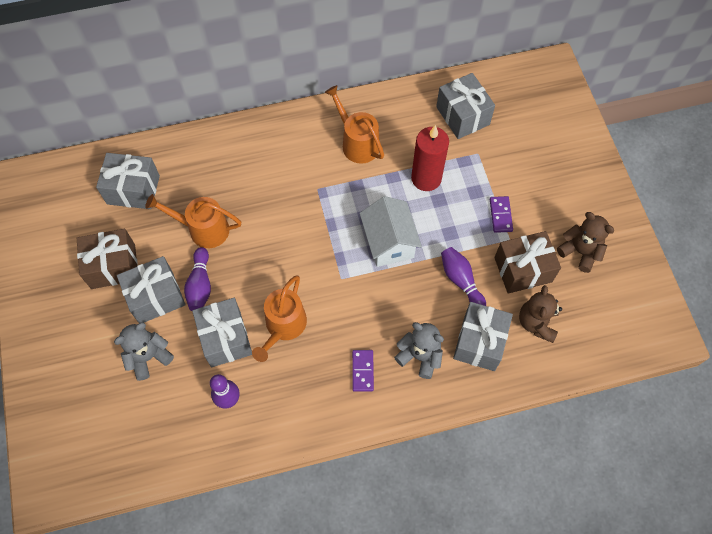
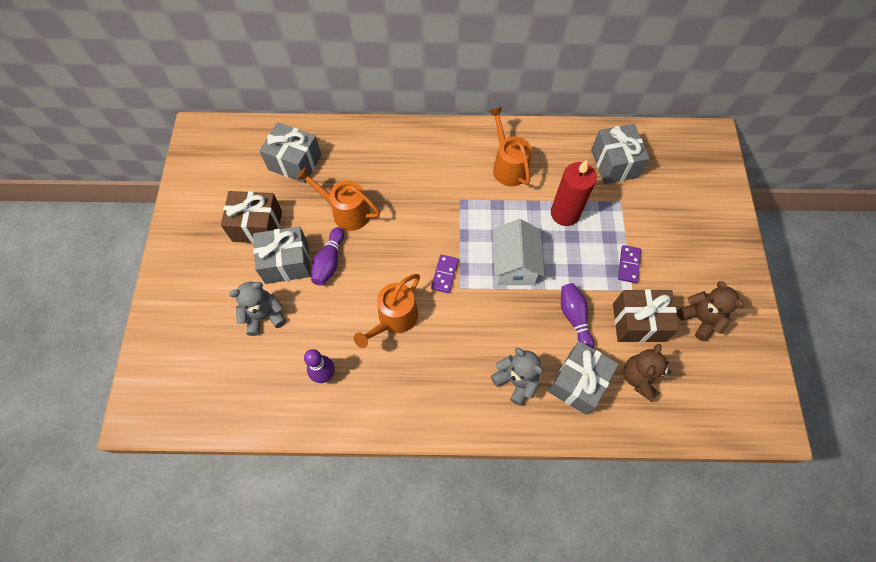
camera: 15 degrees right, 0 degrees up
(225, 338) = (338, 317): grey gift -> none
(363, 371) = (457, 381): purple domino -> purple domino (444, 274)

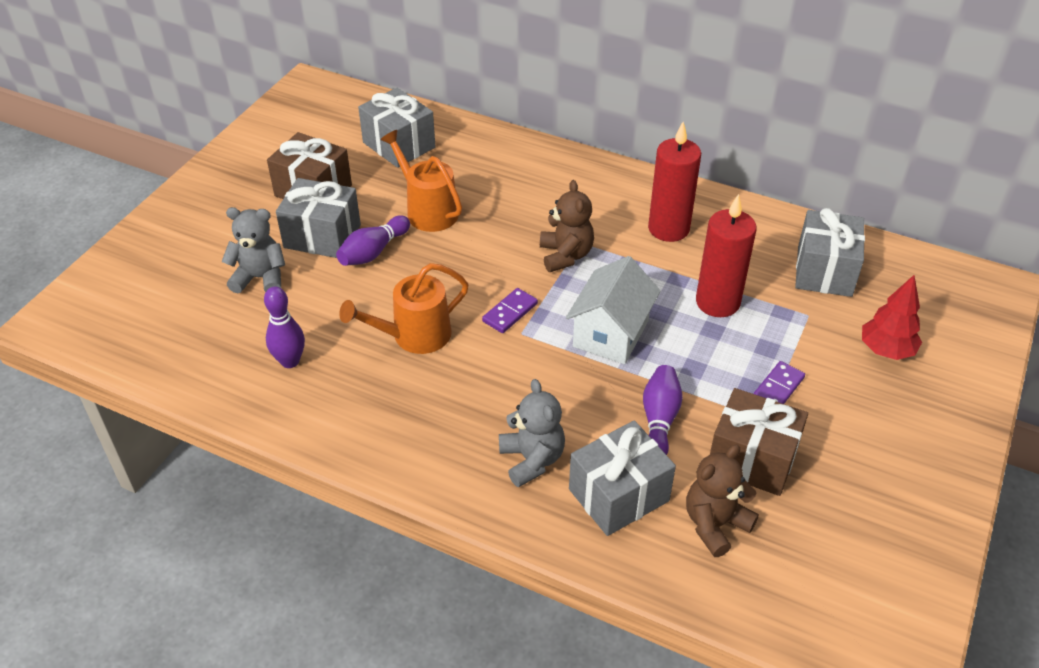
camera: 25 degrees right, 20 degrees down
(508, 166) = (668, 229): orange watering can -> red candle
(674, 210) = (886, 350): none -> red tree
(700, 319) = (852, 489): brown teddy bear -> brown teddy bear (565, 255)

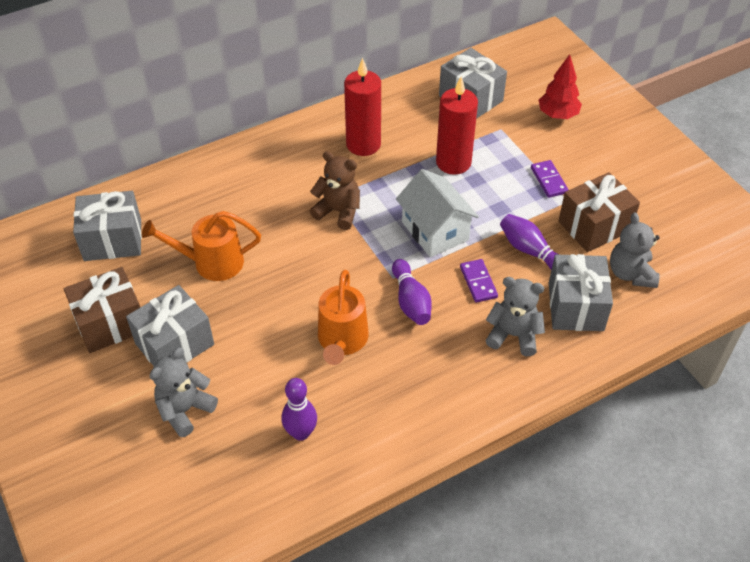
camera: 55 degrees left, 5 degrees up
(373, 252) = (226, 320): purple bowling pin -> purple bowling pin (411, 301)
(510, 312) = (367, 273): purple domino -> purple domino (478, 282)
(715, 524) = (631, 273): brown teddy bear -> grey teddy bear

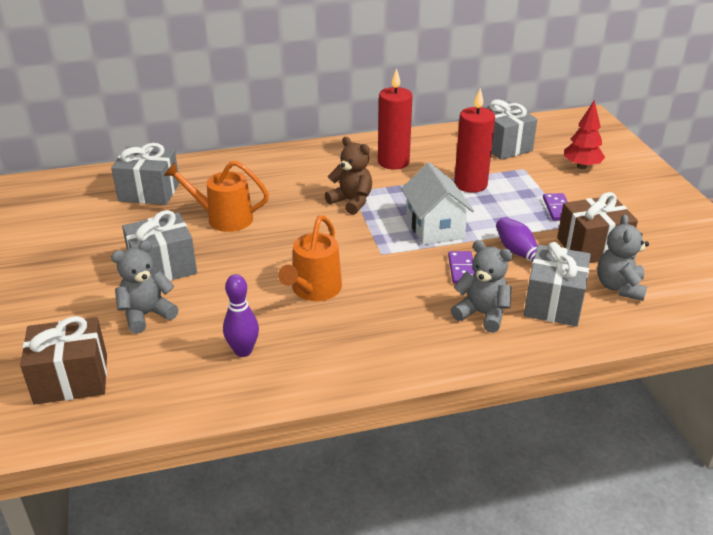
camera: 15 degrees right, 15 degrees down
(111, 323) = (117, 244): brown gift -> brown gift (71, 379)
(411, 301) = (391, 272): purple bowling pin -> none

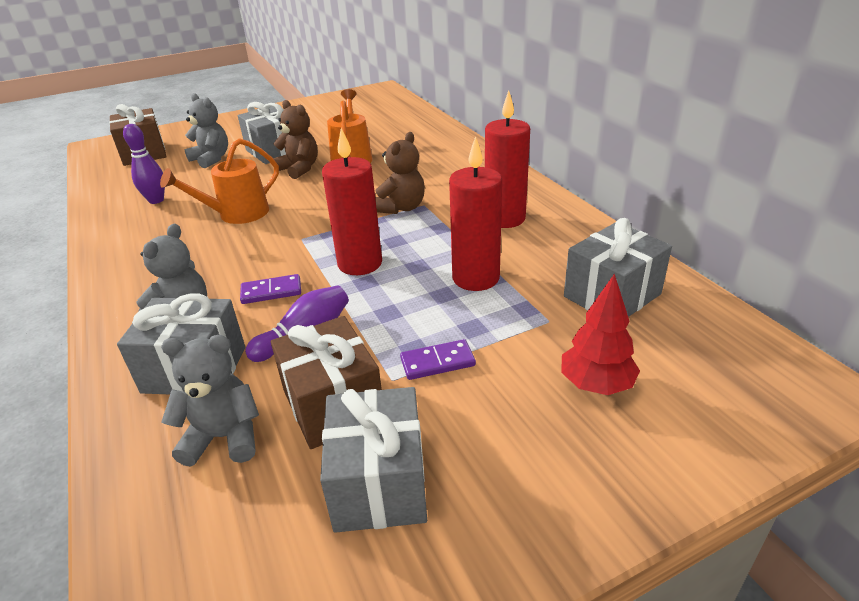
camera: 80 degrees right, 0 degrees up
(149, 192) = (387, 124): grey gift -> grey gift (379, 482)
(228, 251) = (299, 169): none -> brown teddy bear
(314, 290) = (237, 214): orange watering can -> orange watering can turned 45 degrees counterclockwise
(434, 227) = (360, 263): white house -> red candle

